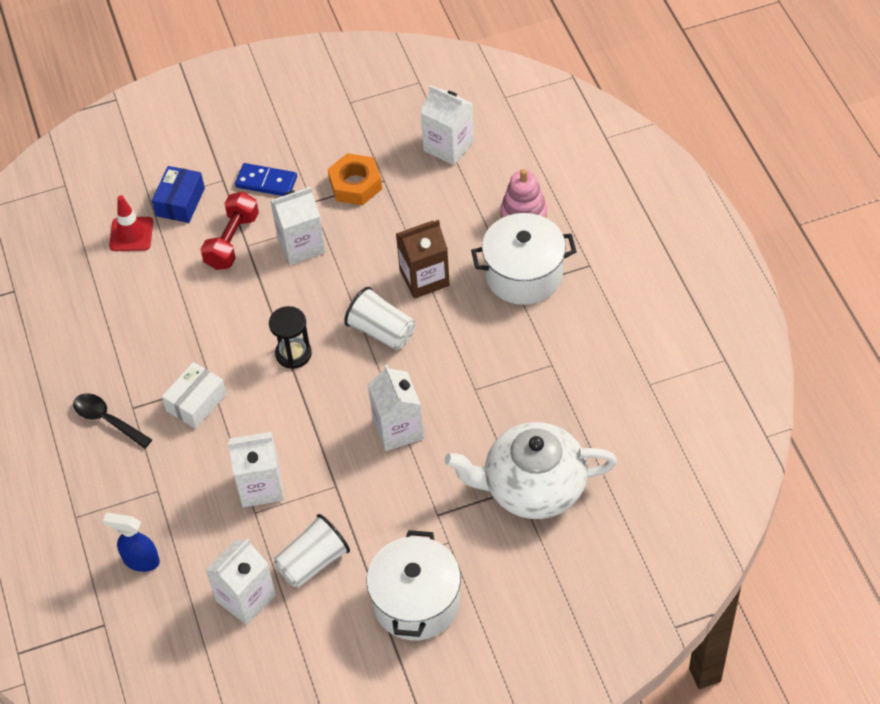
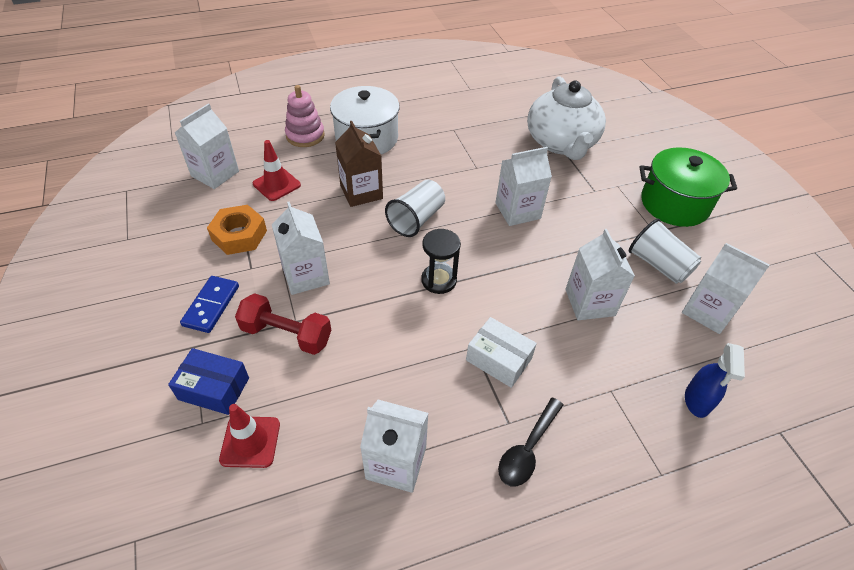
camera: 95 degrees left, 5 degrees down
(105, 329) = (396, 463): none -> white carton
(416, 602) = (674, 204): white pot -> green pot
(433, 201) = (276, 184): none -> red traffic cone

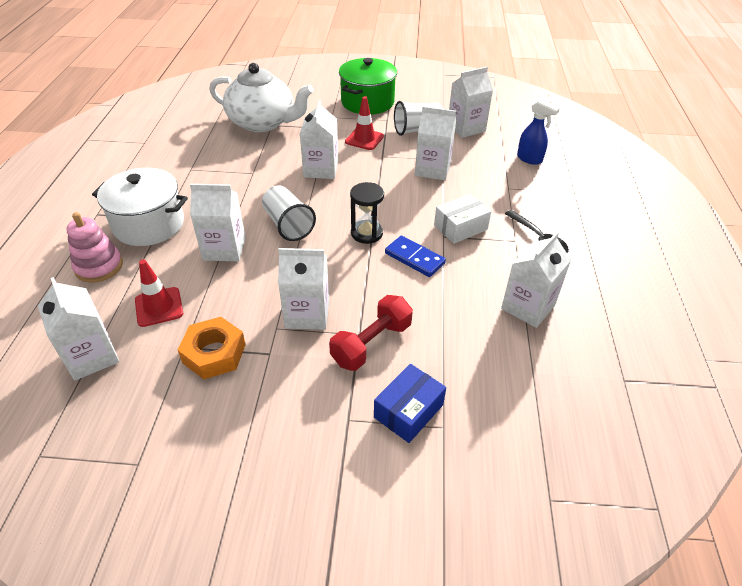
camera: 65 degrees left, 5 degrees down
(211, 305) = (301, 395): blue domino -> blue domino (414, 258)
(250, 442) = (477, 394): red traffic cone -> red traffic cone (364, 139)
(361, 192) = (224, 249): brown carton -> white carton

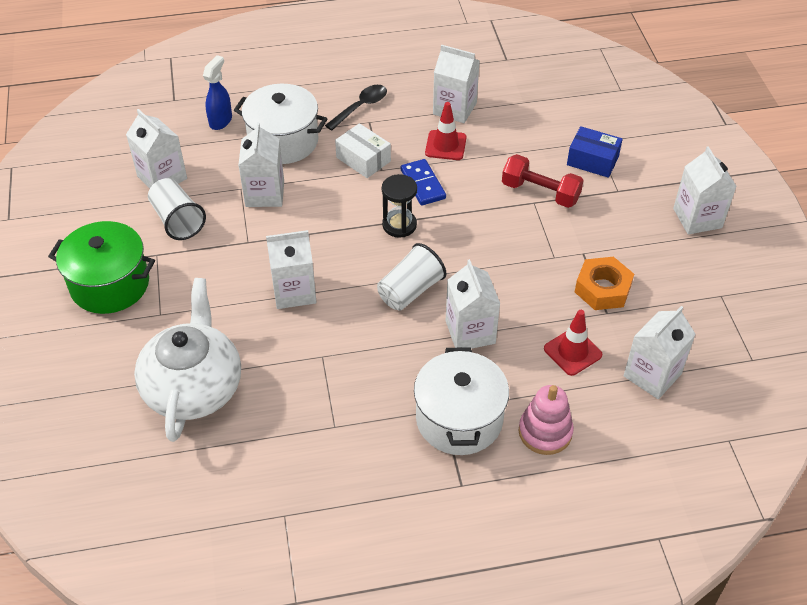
camera: 105 degrees left, 5 degrees up
(307, 314) = (528, 241): white carton -> white carton (697, 218)
(364, 139) = (212, 266): red traffic cone -> red traffic cone (445, 145)
(414, 258) = (423, 184): blue domino -> blue domino turned 45 degrees counterclockwise
(496, 187) = (283, 141): none -> white pot

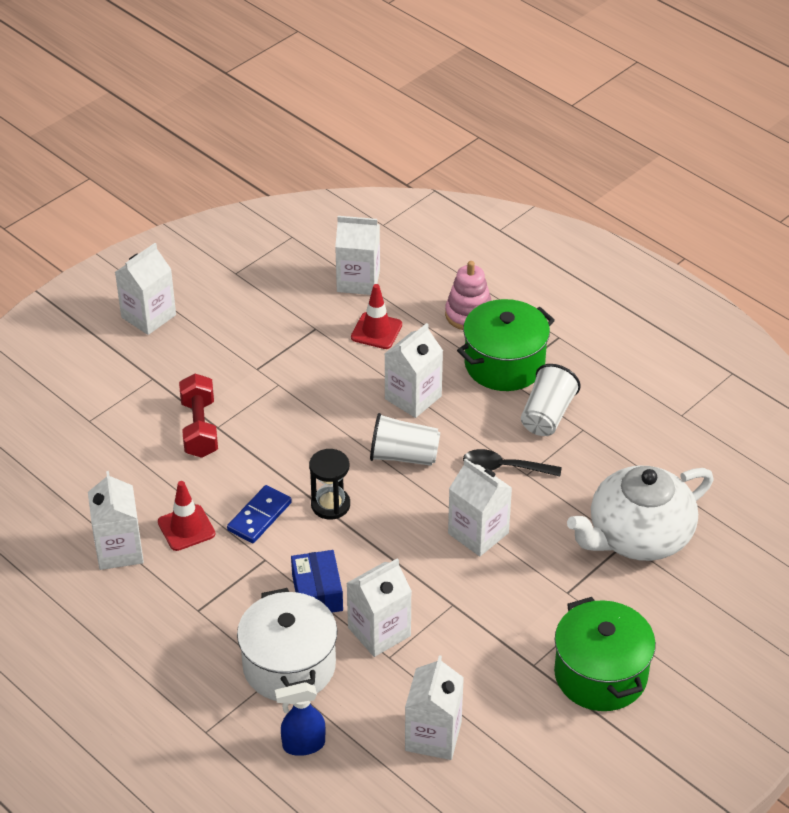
camera: 125 degrees left, 5 degrees down
(177, 220) = (477, 679): white cup -> white cup (547, 415)
(361, 107) = (178, 631): black spoon -> black spoon (504, 467)
(363, 159) = (262, 582): white box -> none
(459, 419) = (504, 364): white pot -> green pot
(592, 160) = (121, 411): blue box -> blue box (317, 592)
(602, 289) = (290, 340): orange nut -> none

